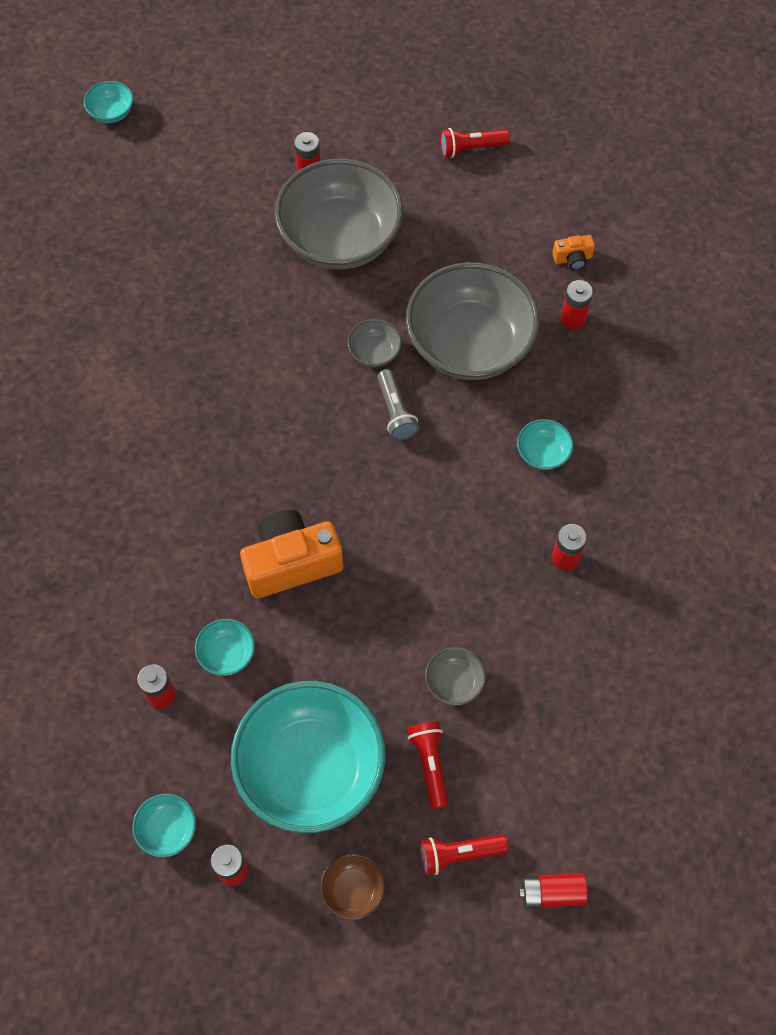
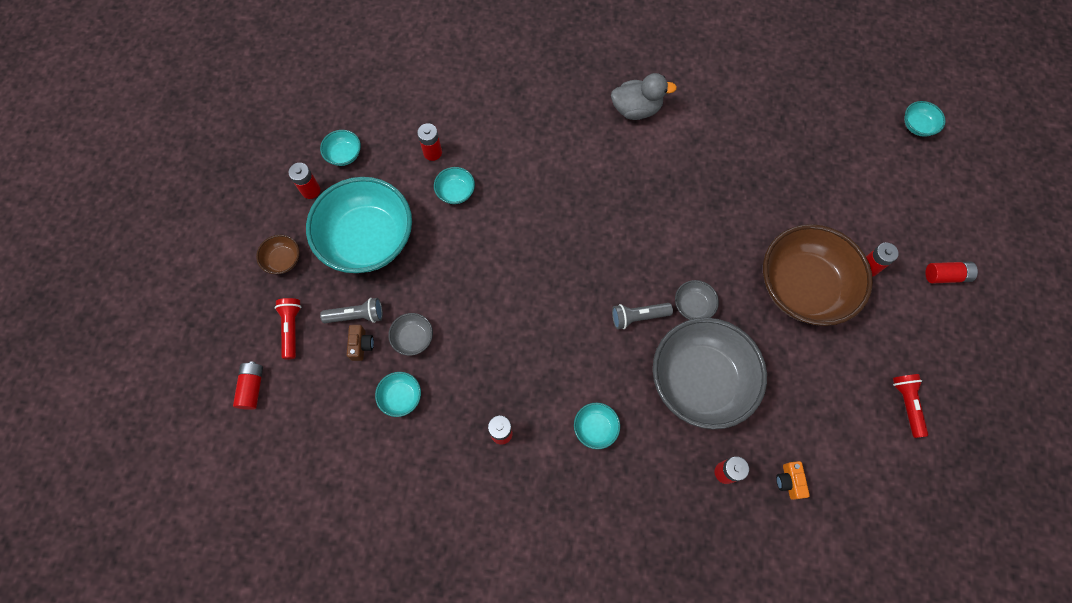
camera: 95 degrees right, 5 degrees up
(85, 425) = (636, 109): none -> grey duck
(291, 563) = (518, 235): orange camera -> none
(314, 102) = (946, 276): none -> red battery
(340, 238) = (802, 287): grey bowl -> brown bowl
(429, 764) = (356, 315): red flashlight -> grey flashlight
(472, 750) = (361, 345): none -> brown camera
(537, 686) = (401, 397): none -> turquoise bowl

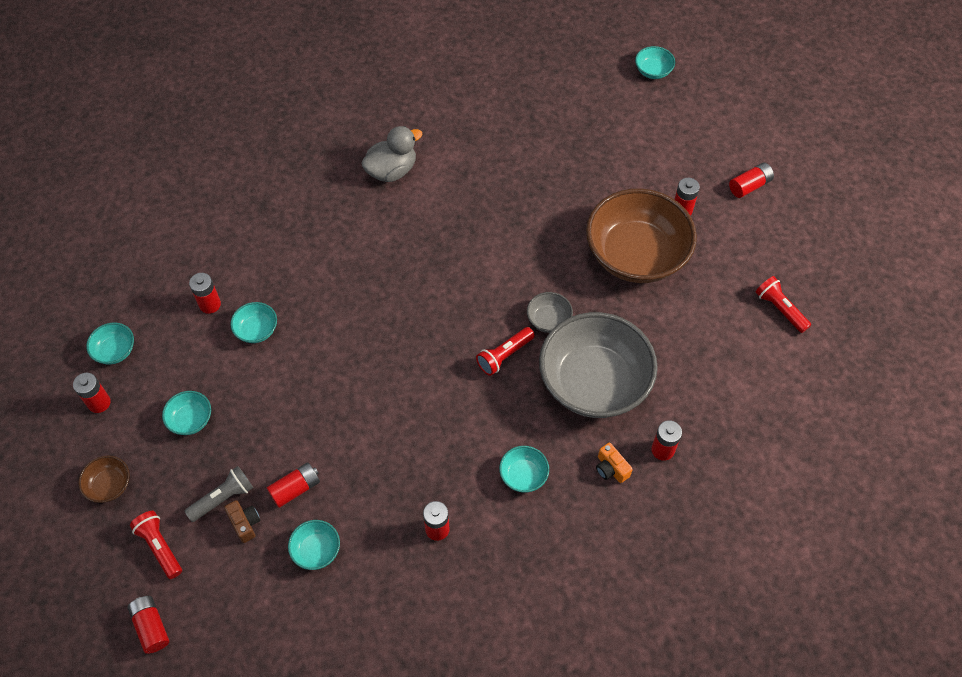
camera: 30 degrees left, 10 degrees down
(368, 239) = (191, 420): turquoise bowl -> turquoise bowl, size x0.41
(413, 338) = (295, 489): grey bowl -> red battery
(638, 317) = (504, 356): grey flashlight -> red flashlight
(789, 481) = (721, 427): orange camera -> orange camera (611, 468)

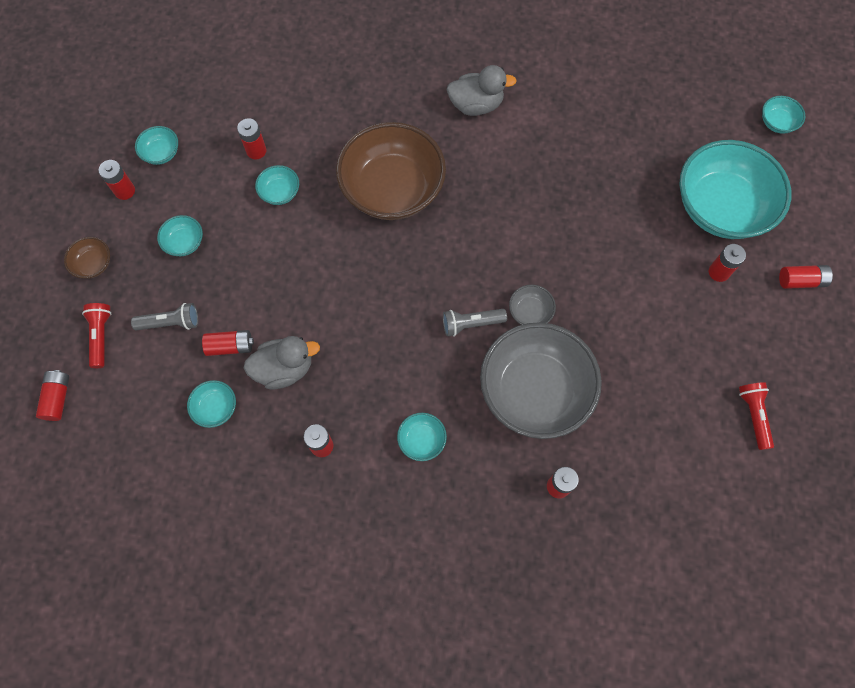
camera: 30 degrees right, 10 degrees up
(245, 523) = (175, 353): brown camera -> none
(360, 481) = (284, 369): none -> grey duck
(504, 356) = (471, 324): red flashlight -> grey flashlight
(611, 468) = (501, 477): orange camera -> none
(636, 255) = (647, 293): brown bowl -> brown bowl (392, 189)
(651, 158) = (720, 207): none -> turquoise bowl

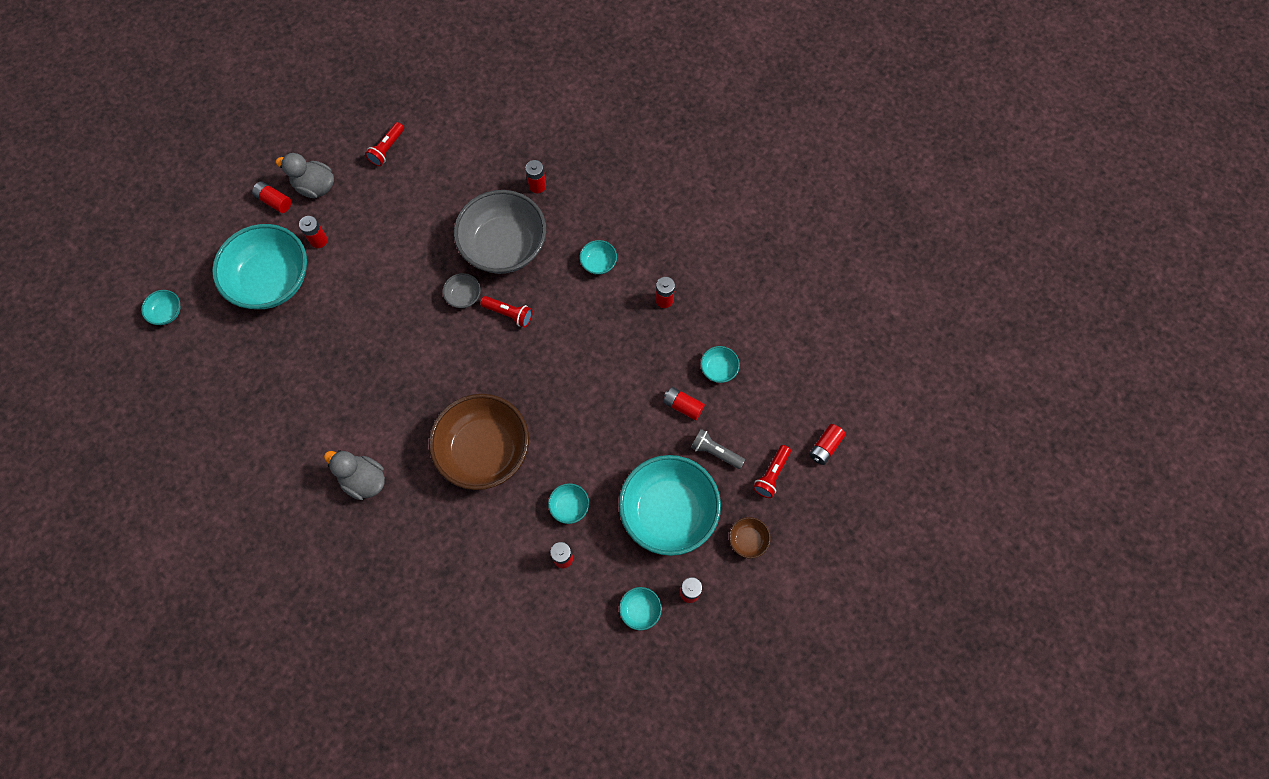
camera: 145 degrees left, 0 degrees up
(184, 242) = (668, 512): turquoise bowl -> turquoise bowl, size x2.43
(284, 369) = (655, 365): grey duck -> grey duck (315, 186)
(471, 324) = (509, 314): grey flashlight -> red flashlight

